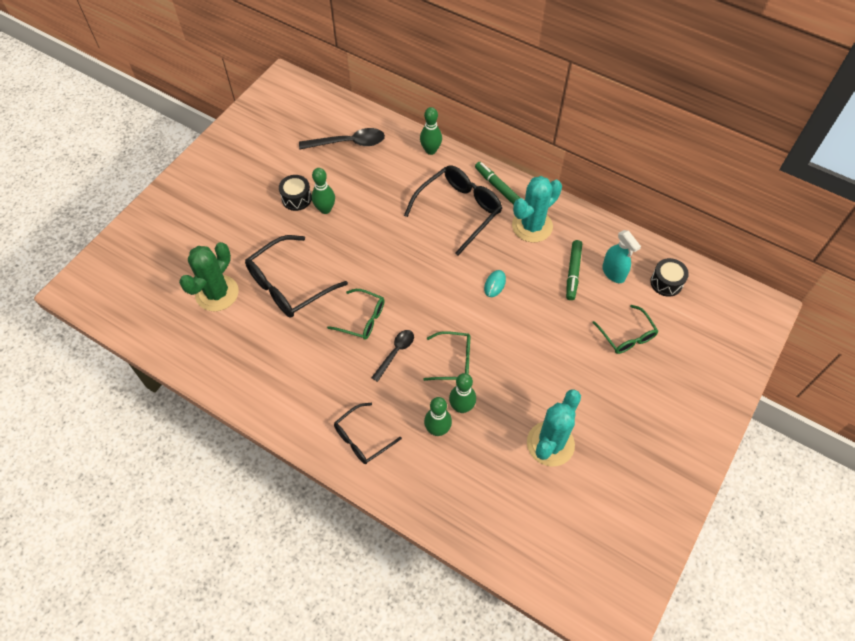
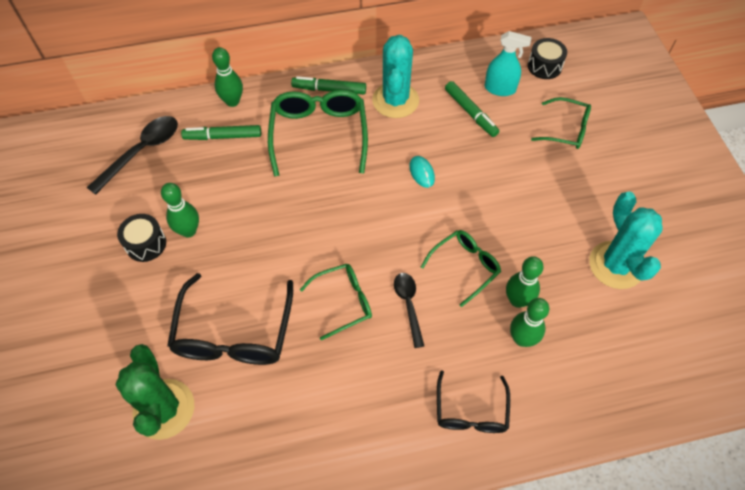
camera: 45 degrees left, 0 degrees up
(402, 168) = (223, 136): none -> green marker
(459, 210) = (319, 134): black glasses -> green glasses

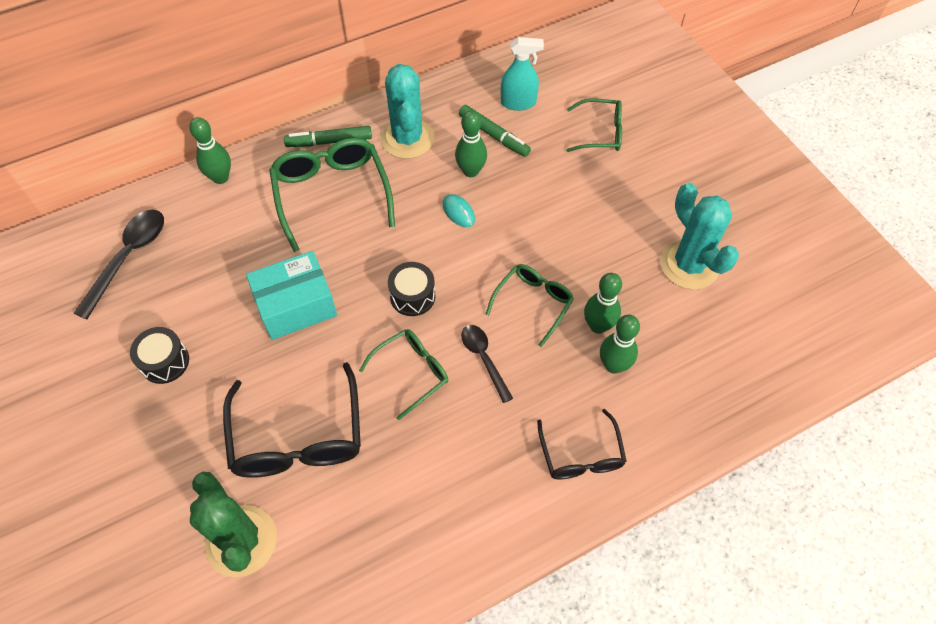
camera: 15 degrees left, 0 degrees up
(188, 231) = (211, 335): green bowling pin -> green bowling pin (471, 171)
(223, 136) = (221, 220): green marker -> none
(263, 222) = (296, 305): none -> turquoise box
(544, 66) = (559, 69): black drum -> black drum (412, 296)

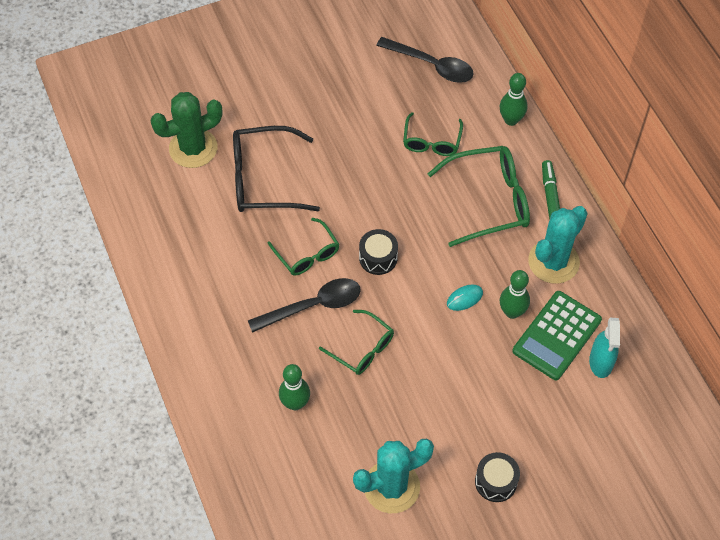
camera: 95 degrees right, 0 degrees up
(165, 362) = (336, 96): black drum -> black drum (496, 482)
(296, 305) = (376, 176): turquoise box -> none
(407, 138) = (553, 262): turquoise cactus -> turquoise cactus turned 45 degrees counterclockwise
(484, 359) = (313, 306): black spoon -> black spoon, size x1.57
(493, 135) = (556, 335): green marker -> green calculator
(581, 455) = (220, 366): black glasses -> none
(598, 326) = (335, 397): green bowling pin -> none
(600, 133) = (559, 434): green glasses -> green glasses (431, 142)

